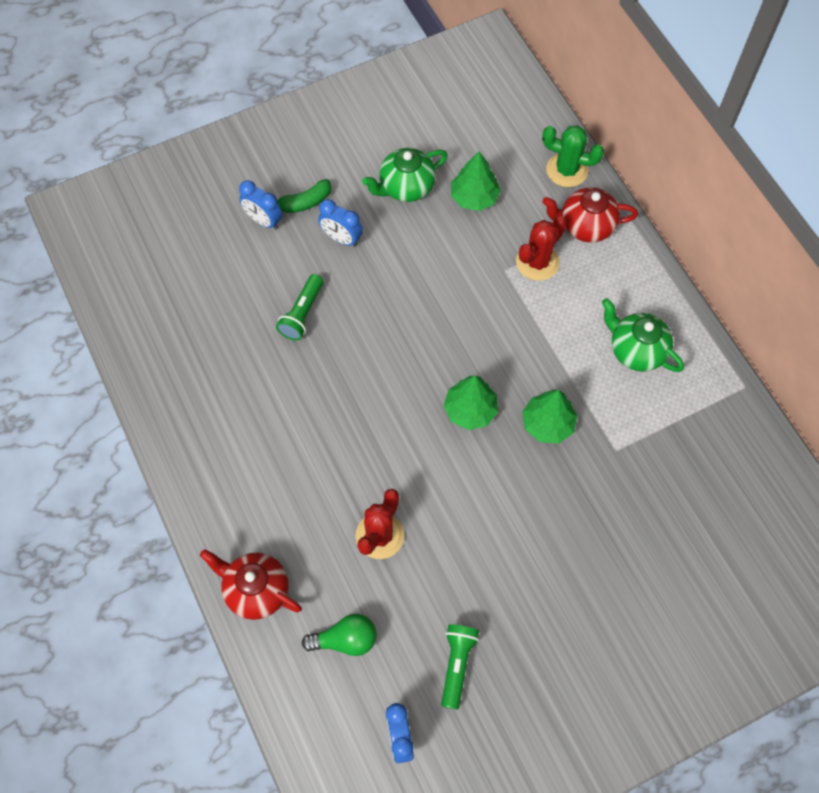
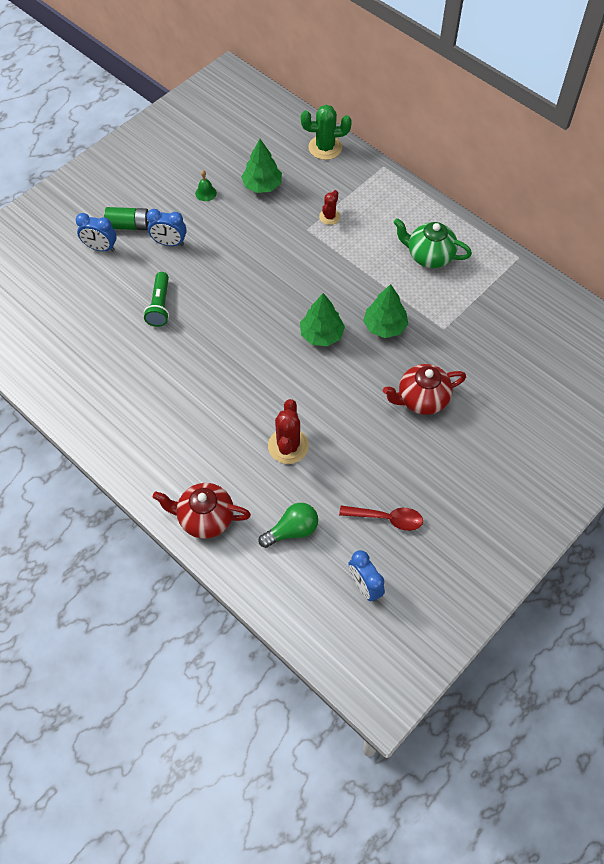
camera: 20 degrees left, 5 degrees down
(305, 202) = (129, 225): green banana -> green battery
(406, 187) = (206, 193): green teapot -> green bell
(456, 664) = (387, 518): green flashlight -> red spoon
(537, 262) = (329, 217): red cactus -> red cactus, size x0.60
(585, 226) = (355, 182): red teapot -> red teapot (421, 399)

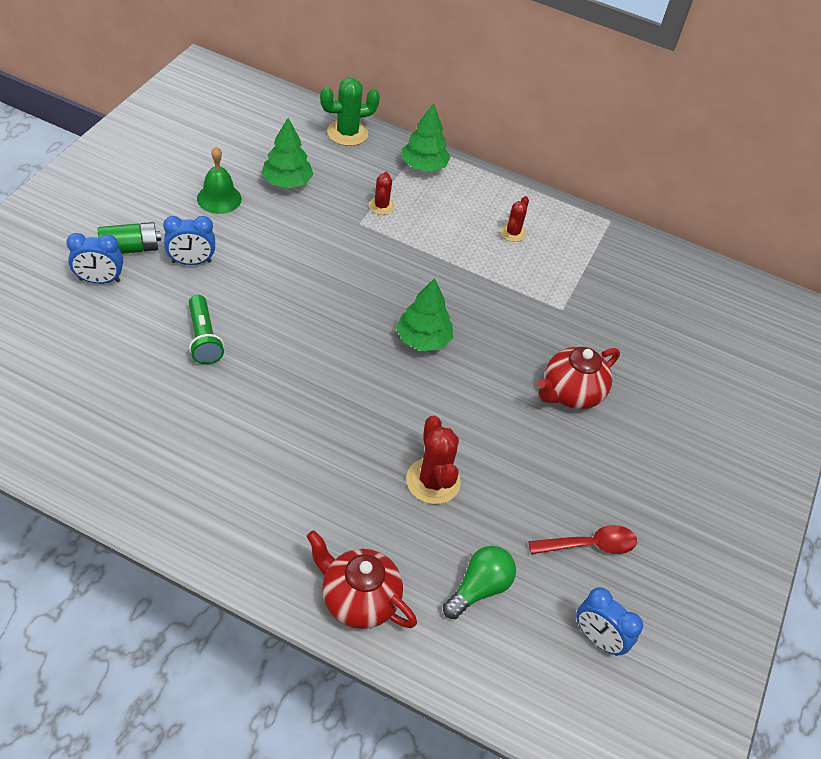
camera: 25 degrees left, 10 degrees down
(205, 518) = (358, 599): red teapot -> red teapot turned 45 degrees clockwise
(206, 193) = (219, 198): green bell -> green bell, size x1.61
(384, 326) = (494, 317): green tree -> green tree (423, 166)
(429, 256) = (513, 233): green teapot -> red cactus

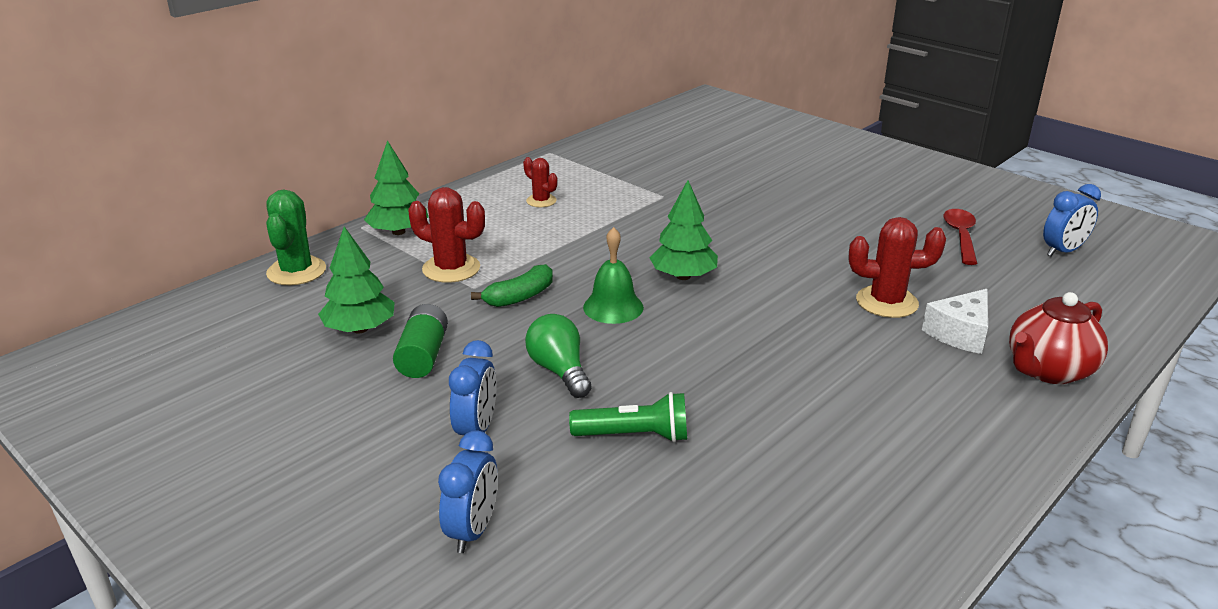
camera: 65 degrees left, 20 degrees down
(130, 248) = (415, 490): green battery -> green battery (423, 355)
(219, 198) = (355, 390): green bell -> green bell (613, 307)
(356, 250) = (519, 297): none -> green banana
(381, 206) = (451, 269): red cactus -> red cactus, size x1.68
(398, 535) = (960, 333): none -> white cheese
(479, 588) = (1020, 299): green light bulb -> green light bulb (559, 371)
(571, 393) = (776, 212): red teapot -> none

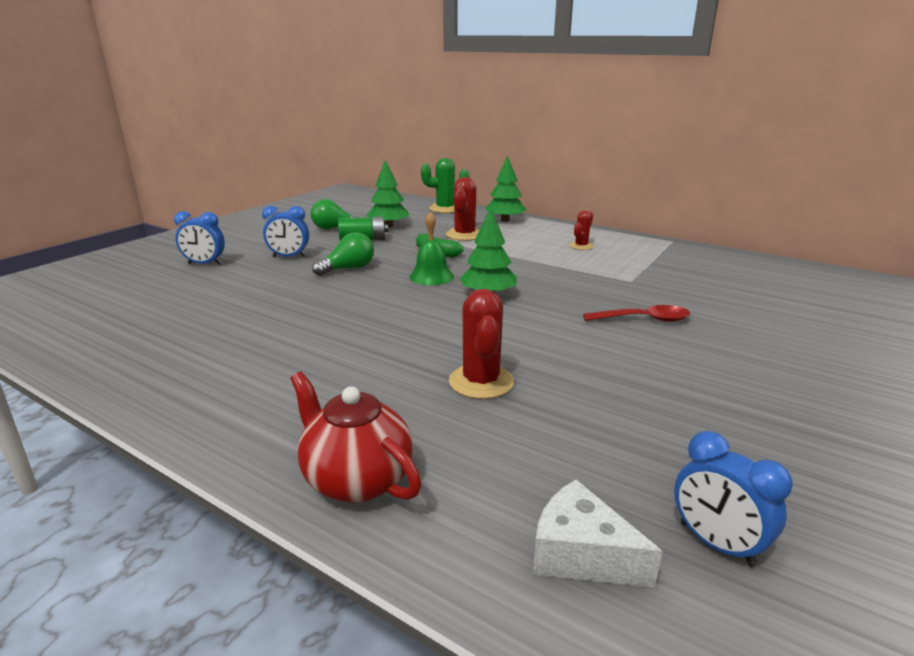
camera: 80 degrees right, 5 degrees down
(337, 384) = (335, 228): none -> green light bulb
(635, 435) = (276, 291): green flashlight -> none
(960, 236) = (686, 442): red spoon -> red spoon (643, 319)
(960, 333) = (428, 423): white cheese -> white cheese (581, 554)

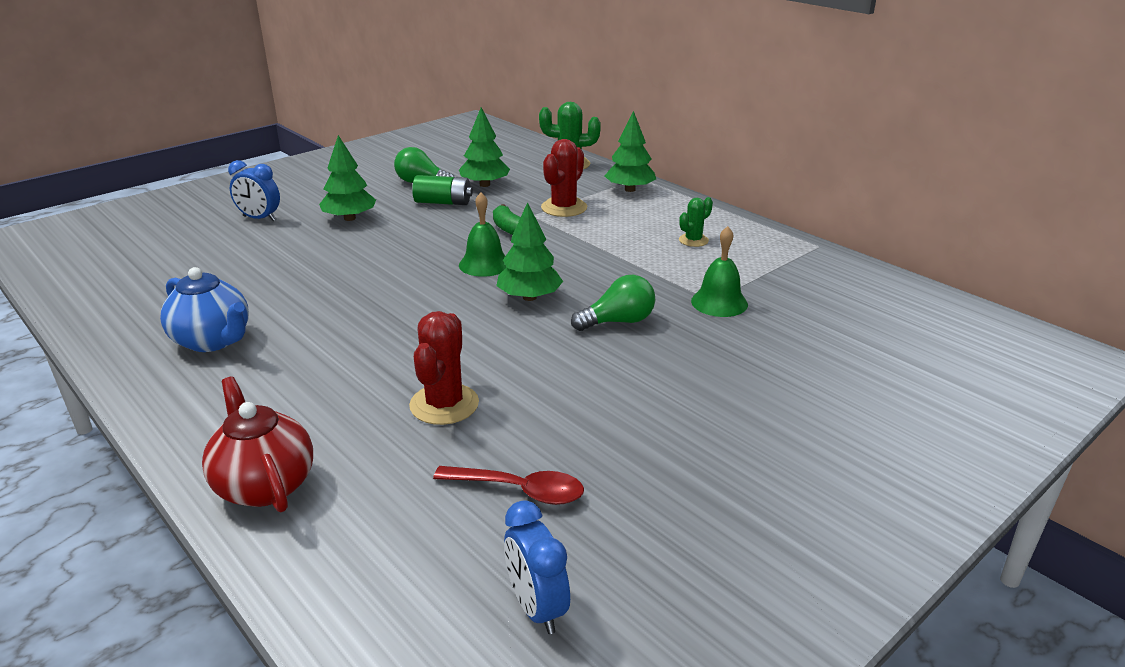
camera: 15 degrees right, 5 degrees up
(218, 360) = (213, 341): none -> blue teapot
(289, 257) = (349, 218): blue clock -> green tree
(348, 269) = (402, 242): green light bulb -> green light bulb (618, 322)
(581, 246) = (693, 240): red cactus -> green cactus
(581, 554) = (408, 590): white cheese -> none
(638, 282) = (719, 302): none -> green bell
(643, 319) = (680, 355): red spoon -> red spoon (520, 490)

